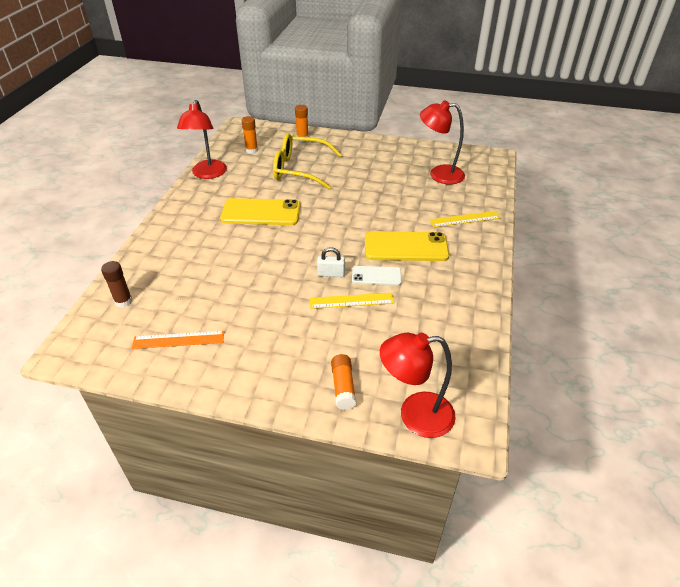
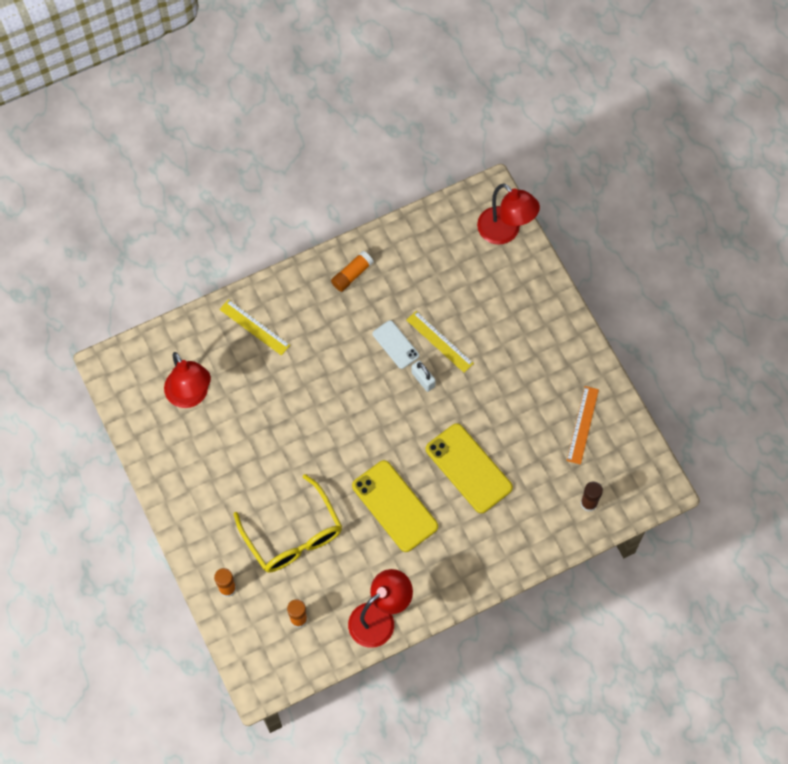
camera: 130 degrees left, 25 degrees up
(178, 340) = (582, 425): orange ruler -> orange ruler turned 60 degrees clockwise
(343, 387) = (522, 287): orange glue stick -> orange glue stick (352, 274)
(406, 247) = (338, 348): yellow phone -> yellow phone (468, 468)

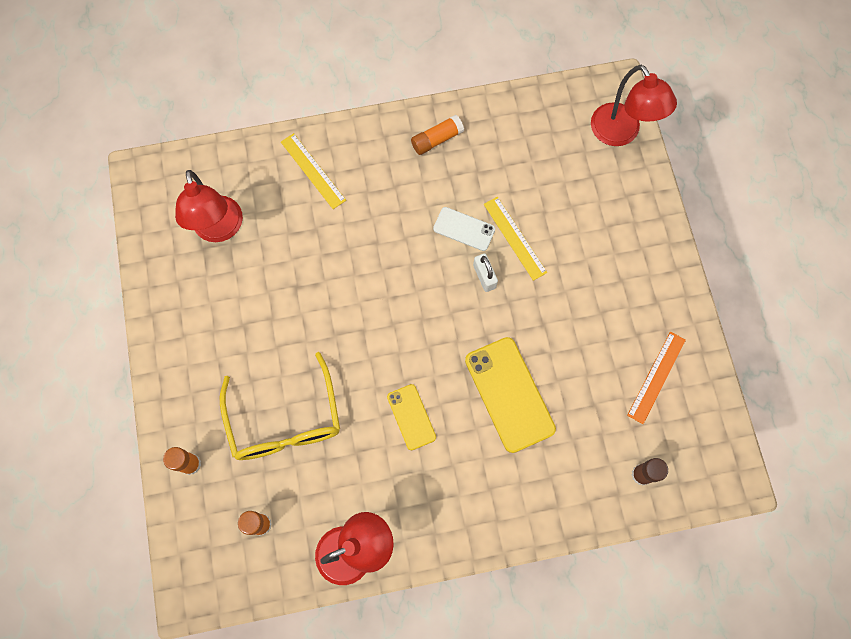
camera: 15 degrees right, 5 degrees up
(394, 506) = (411, 417): yellow phone -> yellow phone, size x0.56
(395, 344) = (464, 229): white phone -> white phone turned 45 degrees counterclockwise

